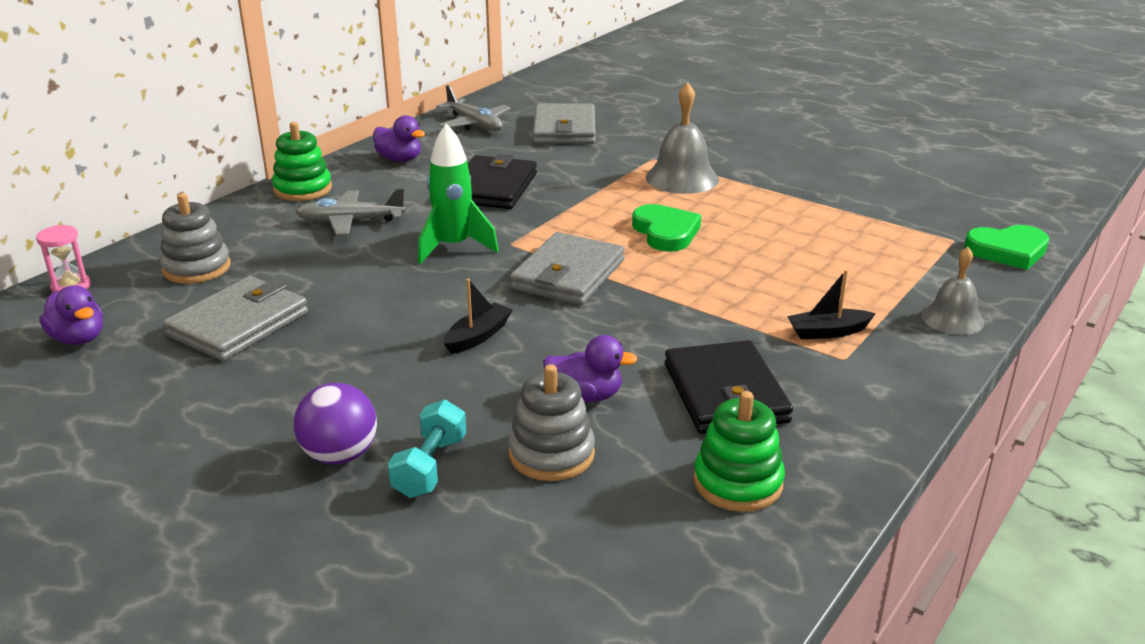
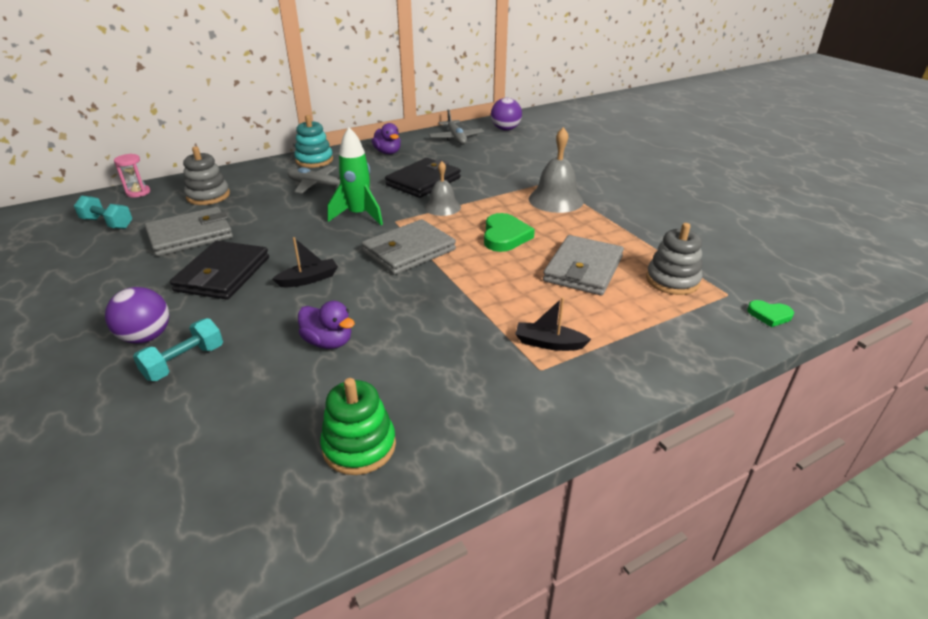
camera: 25 degrees right, 5 degrees up
(79, 338) = (107, 223): purple duck -> turquoise dumbbell
(303, 189) = (314, 160): green stacking toy -> turquoise stacking toy
(529, 101) = (505, 129): none -> purple ball
(551, 454) = (262, 378): grey stacking toy -> grey stacking toy (672, 280)
(564, 129) = (509, 151): grey wallet -> grey wallet (583, 269)
(725, 393) = (423, 370): black wallet -> black wallet (223, 274)
(952, 319) = (664, 361): grey bell -> grey bell (442, 207)
(1007, 251) = (769, 315): green heart -> green heart, size x0.57

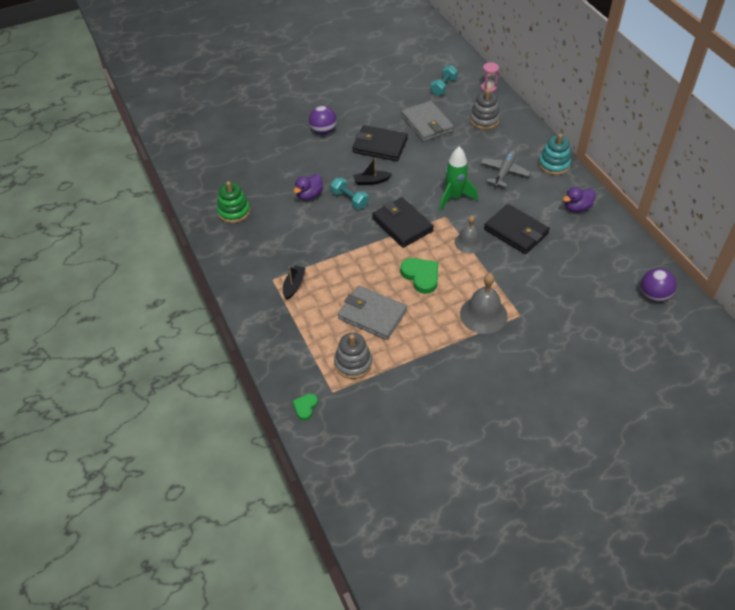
camera: 95 degrees right, 15 degrees up
(184, 362) = (301, 148): turquoise dumbbell -> turquoise dumbbell (349, 200)
(309, 279) = (371, 181): black boat -> black boat turned 105 degrees clockwise
(409, 251) = (402, 224): grey wallet -> black wallet
(456, 138) = (621, 255): grey plane -> none
(505, 236) = (421, 276): green heart -> green heart turned 135 degrees counterclockwise

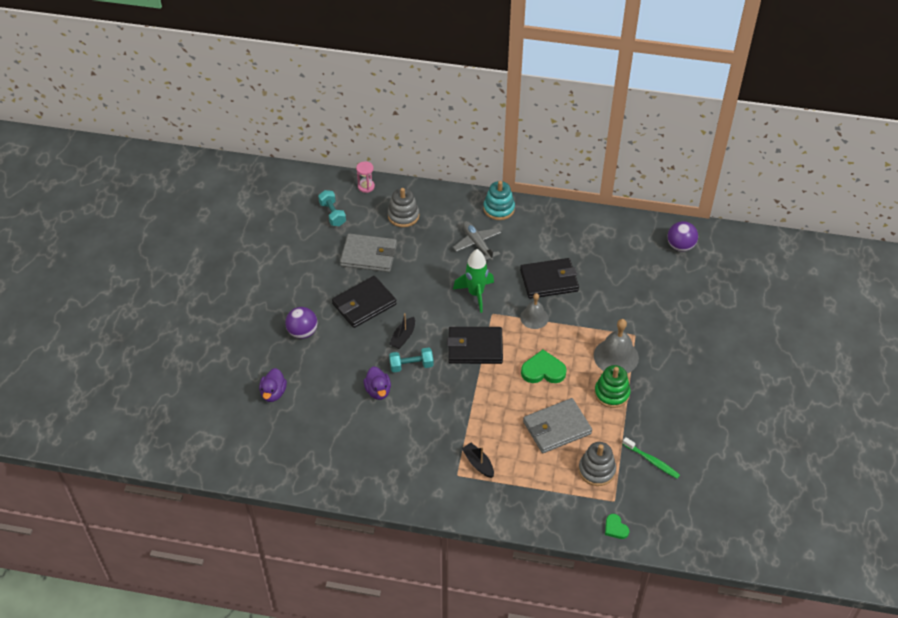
camera: 55 degrees left, 0 degrees up
(234, 211) = (345, 459): green stacking toy -> green stacking toy (611, 393)
(397, 397) = (652, 461): none -> green toothbrush
(577, 208) = (558, 228): purple duck -> purple duck (273, 393)

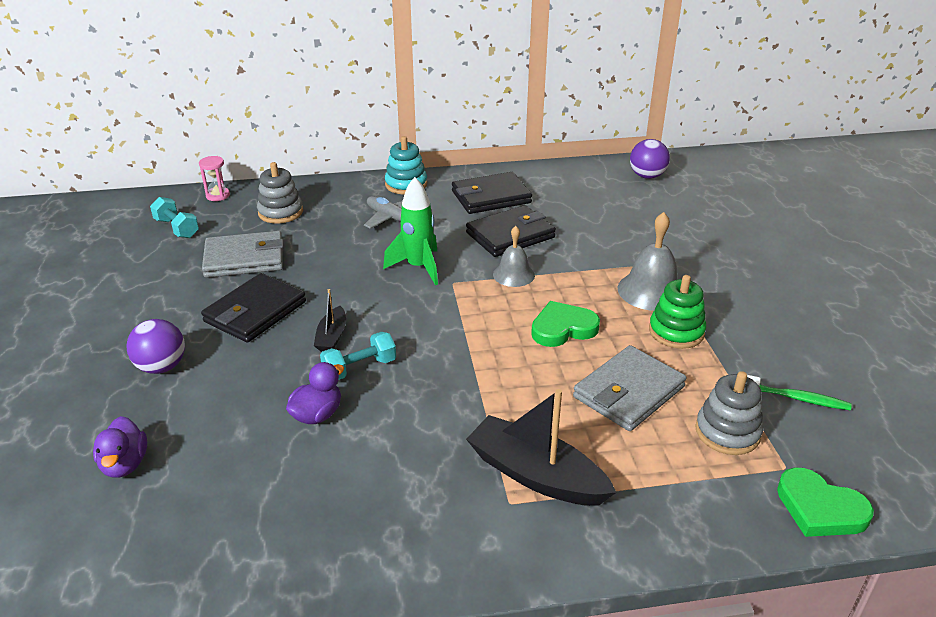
camera: 20 degrees left, 15 degrees down
(378, 391) = (317, 414): purple duck -> purple duck turned 105 degrees counterclockwise
(475, 347) = (448, 325): black wallet -> black wallet (491, 197)
(478, 463) = (536, 475): black boat -> black boat, size x1.90
(615, 528) = (820, 508): green heart -> green heart, size x1.74

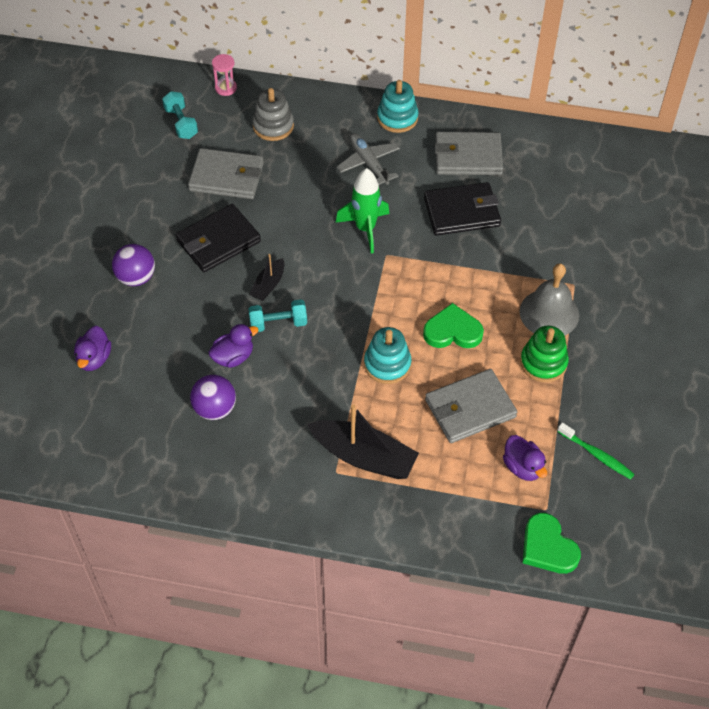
camera: 20 degrees right, 20 degrees up
(491, 197) = (468, 157): black wallet -> grey wallet
(509, 375) = (387, 364): none -> turquoise stacking toy
(513, 274) = (441, 260): grey bell -> none
(536, 475) = (364, 456): black boat -> black boat turned 150 degrees clockwise
(647, 176) = (633, 168): purple ball -> purple ball (215, 409)
(727, 432) = (523, 467): grey stacking toy -> purple duck

